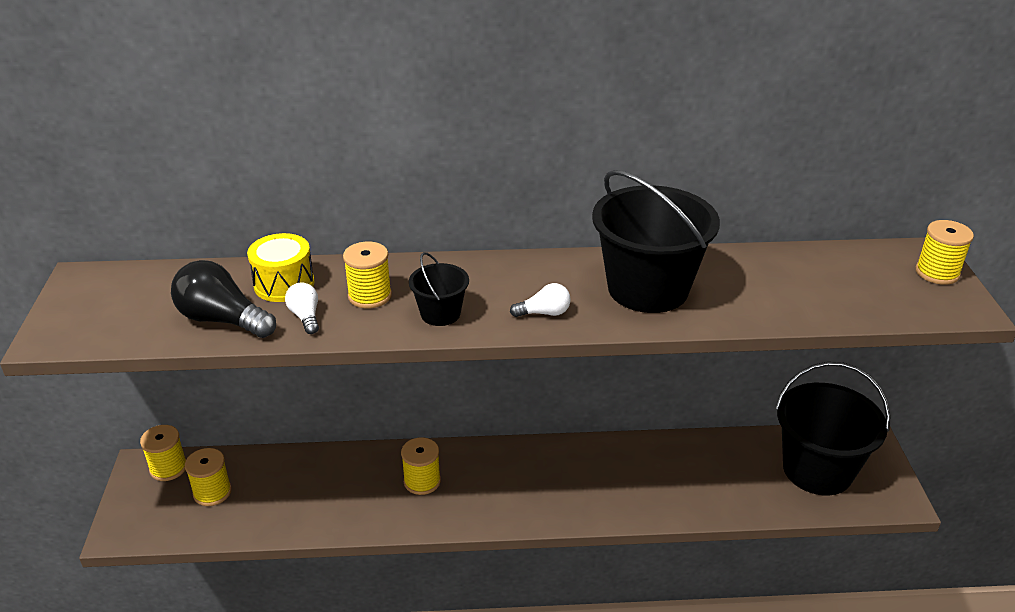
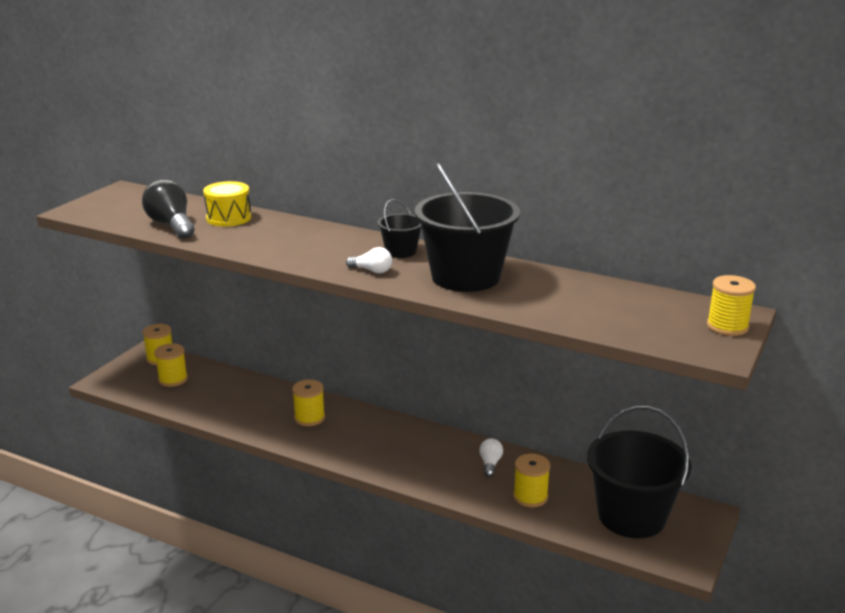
camera: 30 degrees right, 10 degrees down
(305, 317) = (220, 235): white light bulb -> white light bulb (490, 464)
(370, 296) = (272, 235): yellow spool -> yellow spool (530, 497)
(440, 314) = (303, 254): black bucket -> black bucket (401, 251)

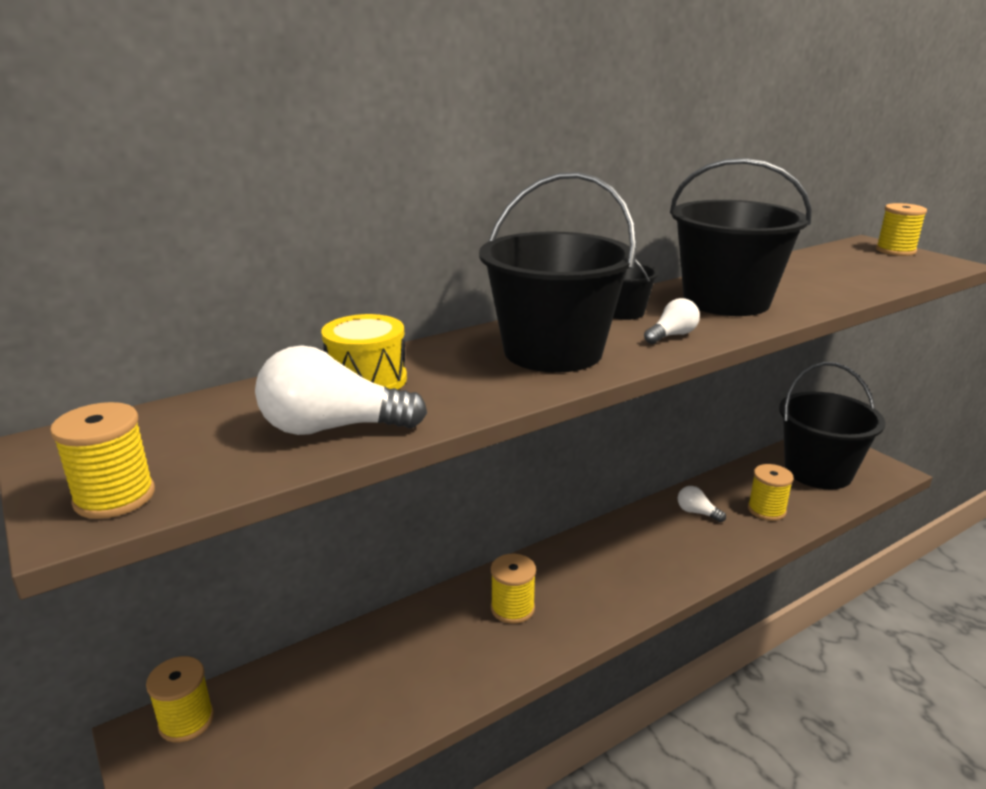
camera: 60 degrees left, 0 degrees up
(171, 225) = (333, 428): black light bulb -> white light bulb
(173, 379) = (273, 723): yellow spool -> yellow spool (114, 497)
(309, 246) = (553, 351): none -> black bucket

